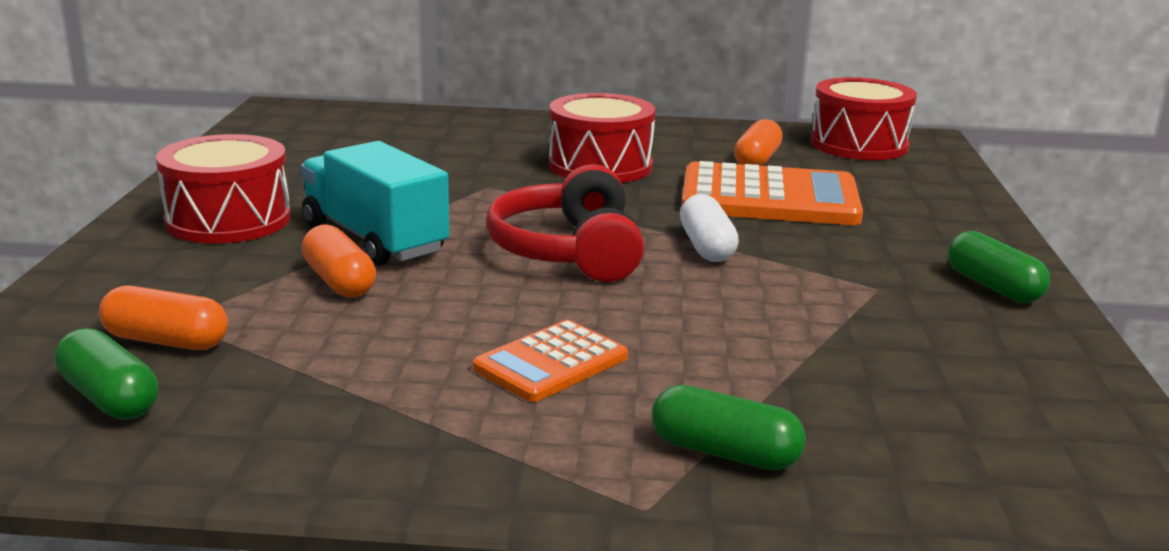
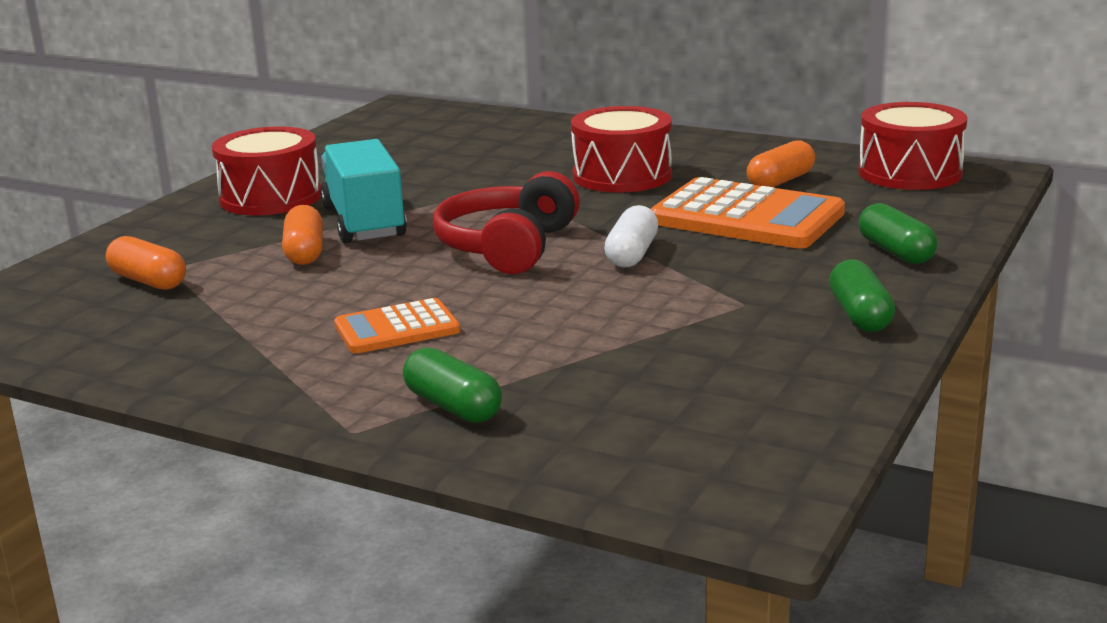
camera: 25 degrees right, 0 degrees up
(110, 398) = (81, 313): green capsule -> green capsule (896, 252)

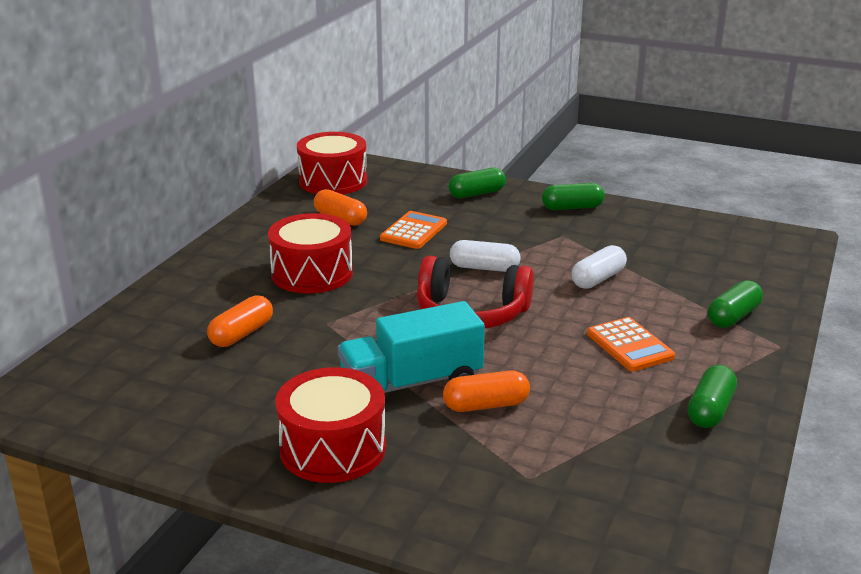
camera: 95 degrees left, 5 degrees up
(148, 281) = (563, 484): orange capsule -> orange capsule (241, 334)
(225, 363) = (710, 410): none -> green capsule
(591, 320) = (598, 279): none -> white capsule
(746, 217) = (414, 231): orange calculator -> orange calculator, size x0.56

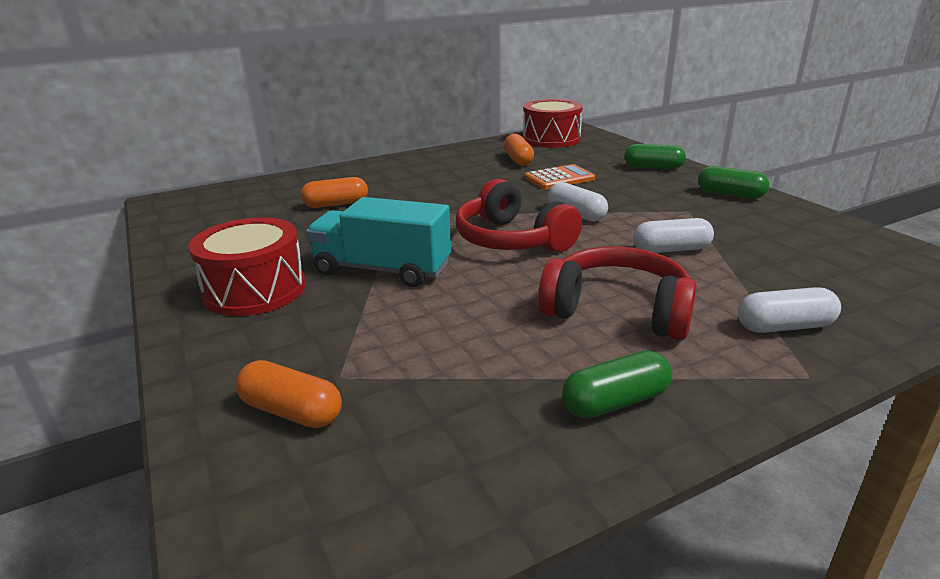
camera: 40 degrees right, 0 degrees up
(312, 273) = (442, 184): red drum -> none
(486, 405) = (407, 306): orange capsule -> orange capsule (291, 411)
(629, 345) = (617, 310): orange calculator -> red headphones
(733, 316) = (784, 326): green capsule -> white capsule

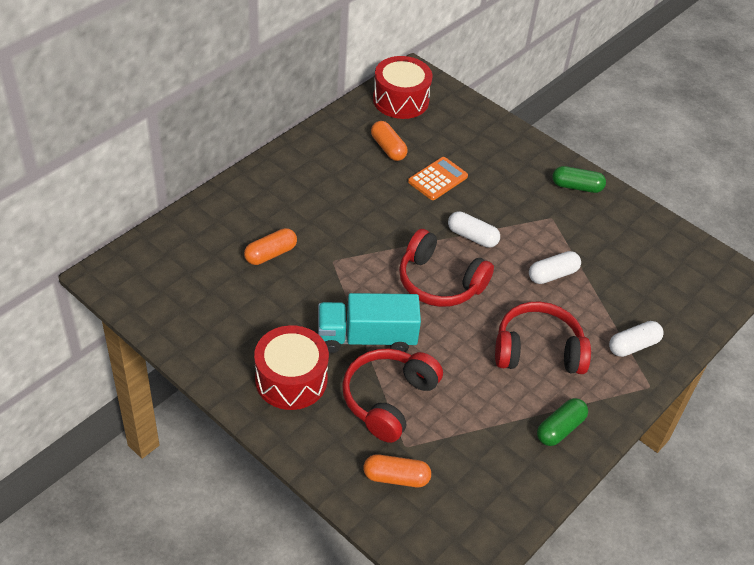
camera: 25 degrees left, 20 degrees up
(360, 325) = (388, 399): none -> red headphones
(653, 167) = (508, 148): green capsule -> none

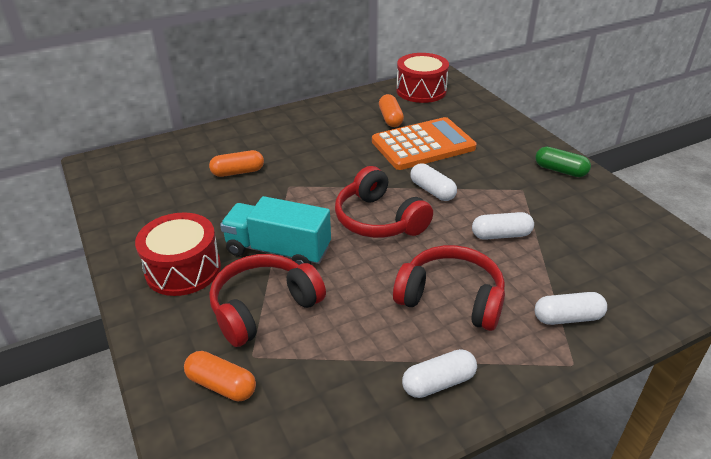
camera: 25 degrees right, 10 degrees down
(438, 179) = (423, 145): orange calculator -> orange calculator, size x1.78
(560, 428) = (438, 383): green capsule -> white capsule

